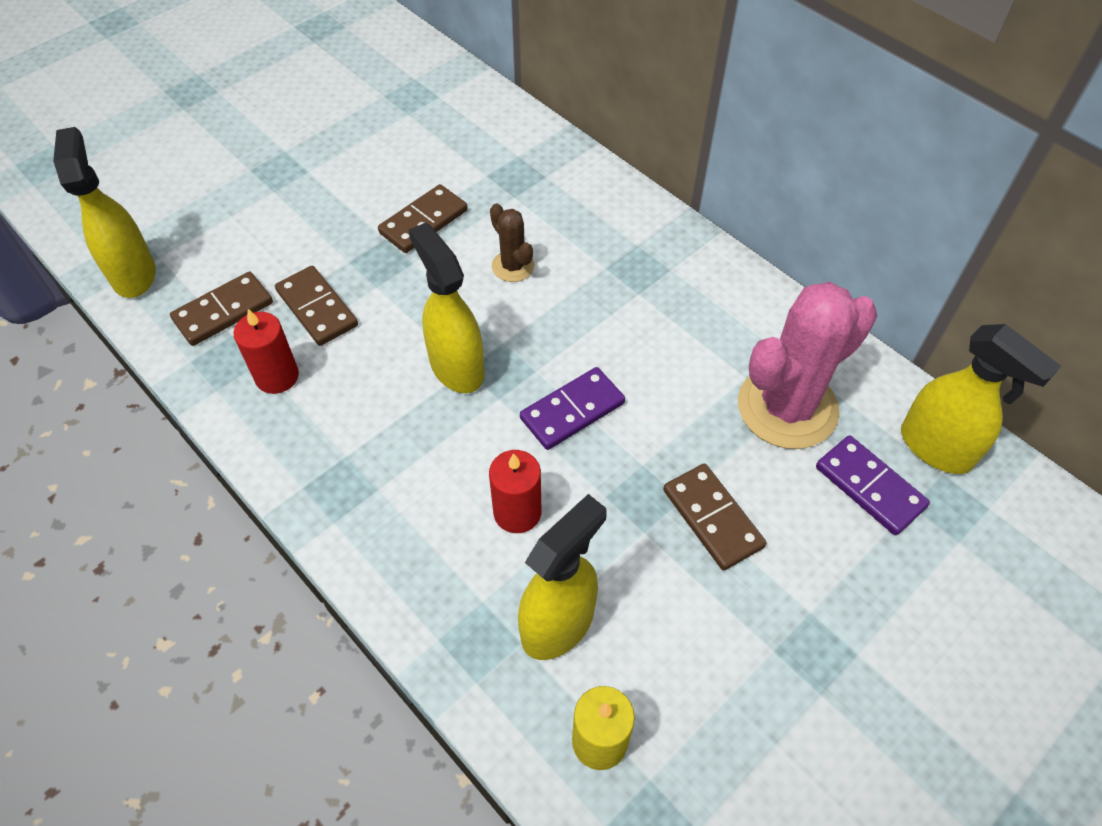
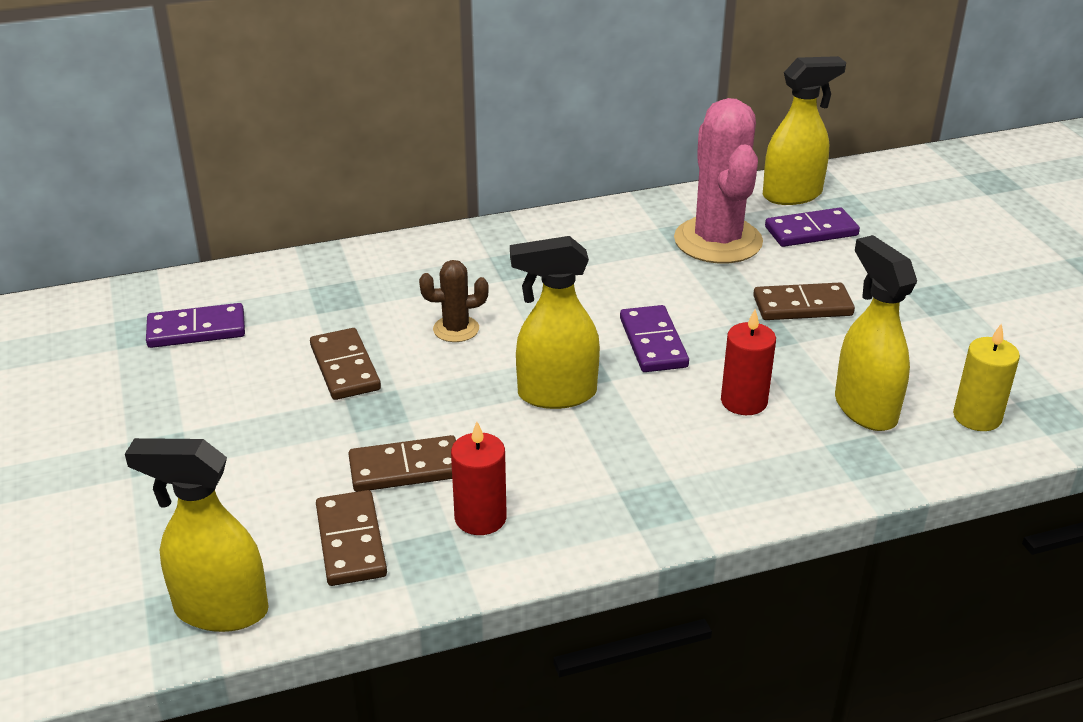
camera: 65 degrees left, 20 degrees down
(427, 122) = (196, 330): none -> purple domino

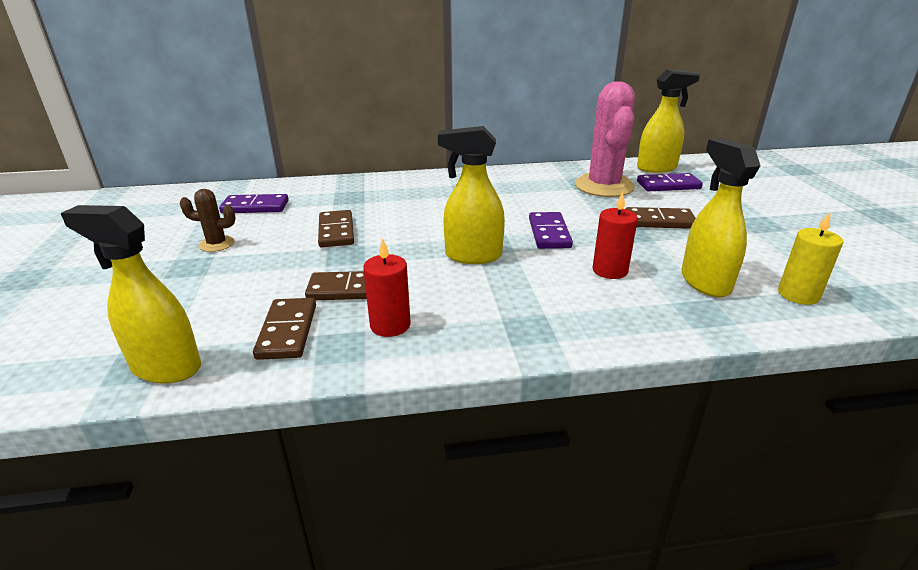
camera: 10 degrees right, 5 degrees down
(456, 329) = (417, 217): brown cactus -> brown cactus (217, 244)

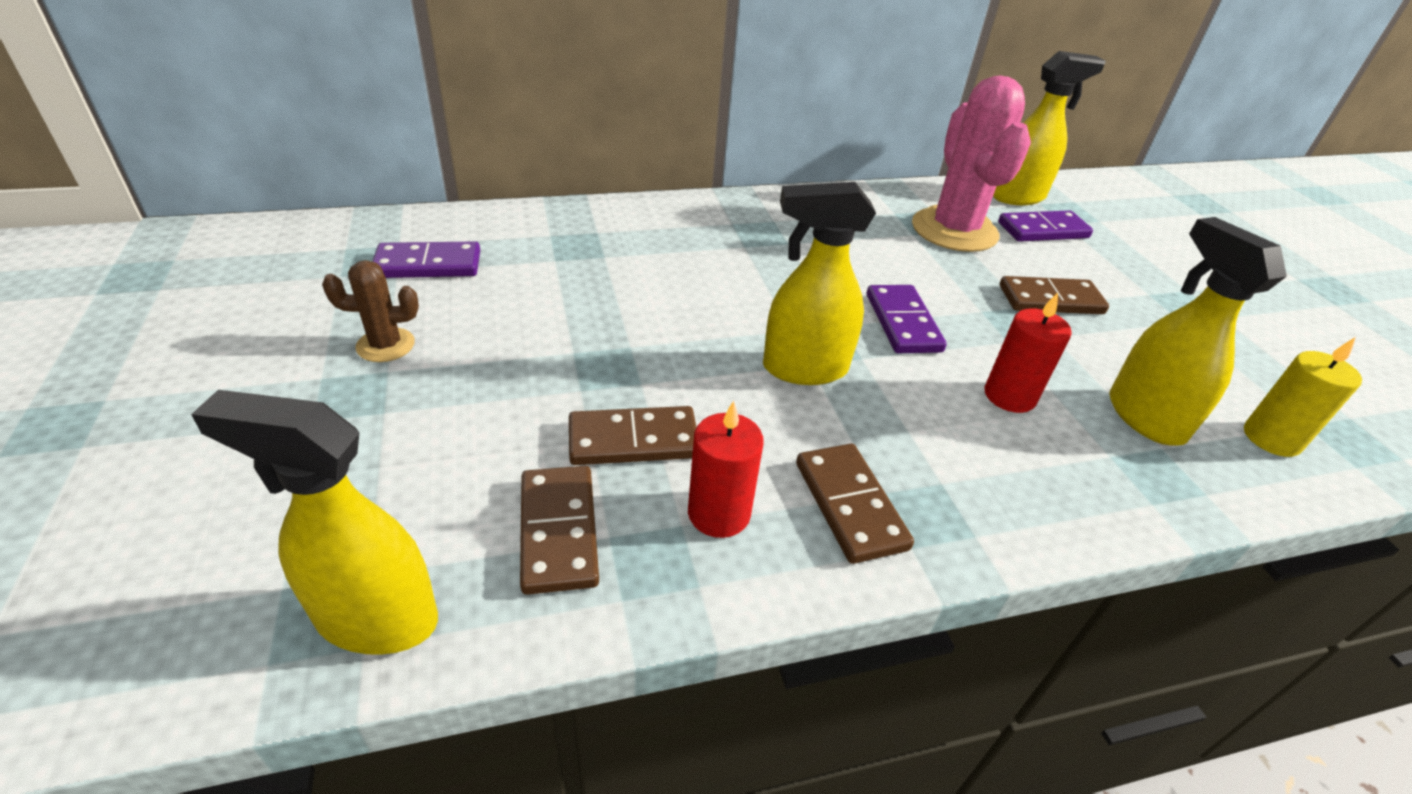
camera: 10 degrees left, 10 degrees up
(336, 231) = (577, 318): brown domino -> brown domino (849, 505)

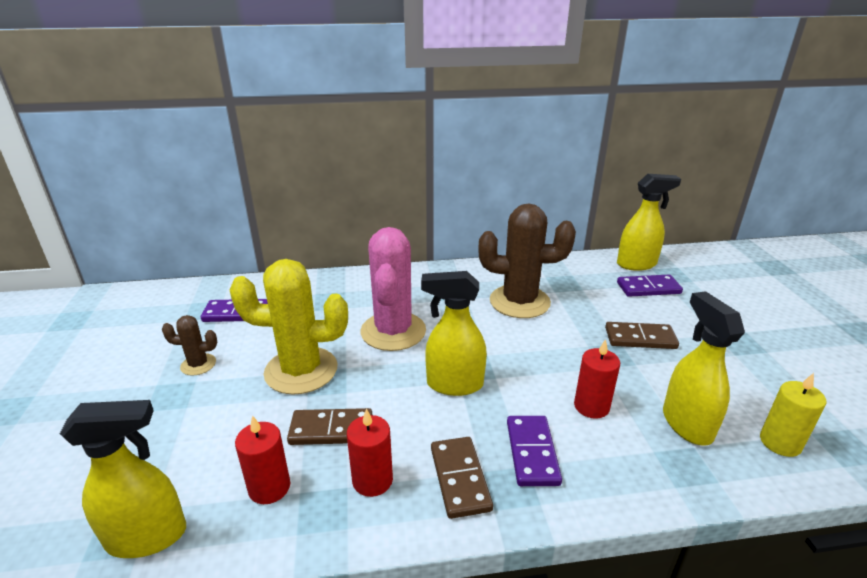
camera: 10 degrees right, 10 degrees down
(375, 618) = (148, 537): yellow spray bottle -> yellow spray bottle turned 150 degrees clockwise
(558, 531) = (269, 487): brown domino -> red candle
(560, 352) = (301, 370): none -> yellow cactus
(867, 248) = (519, 302): none -> brown cactus
(902, 323) = (530, 353): purple domino -> purple domino (532, 452)
(954, 230) = (584, 289): pink cactus -> pink cactus (393, 331)

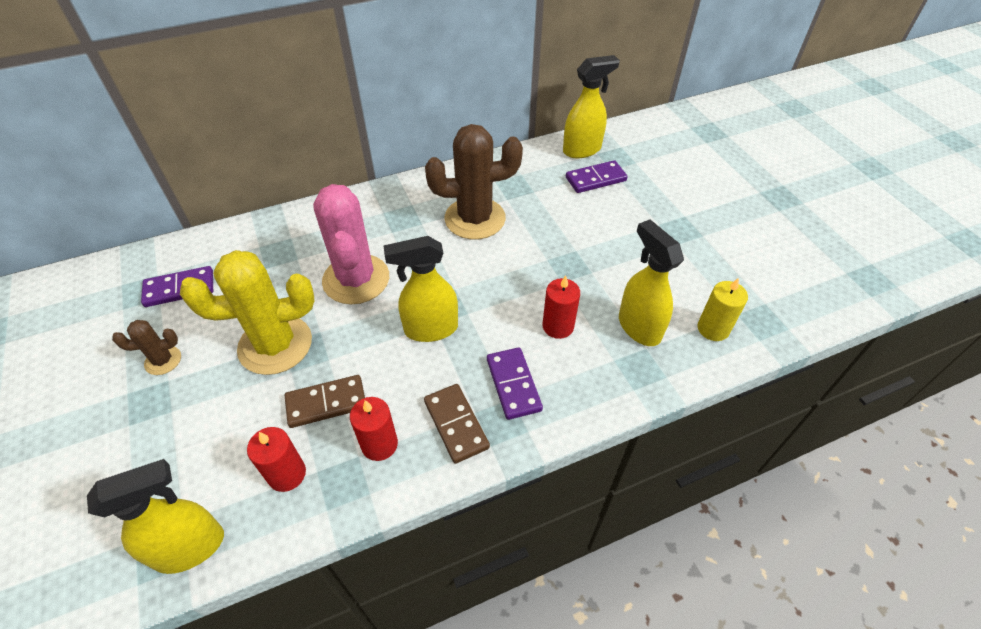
camera: 15 degrees left, 20 degrees up
(640, 338) = (593, 241): brown domino -> none

